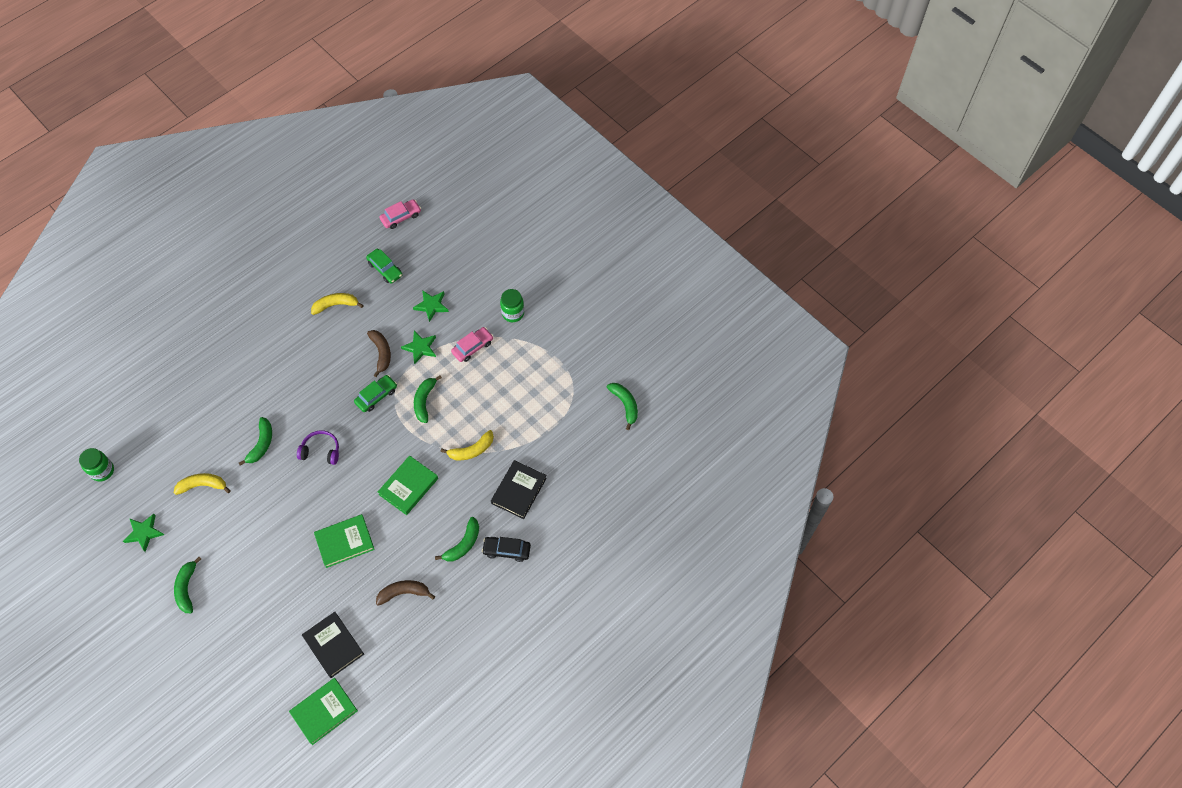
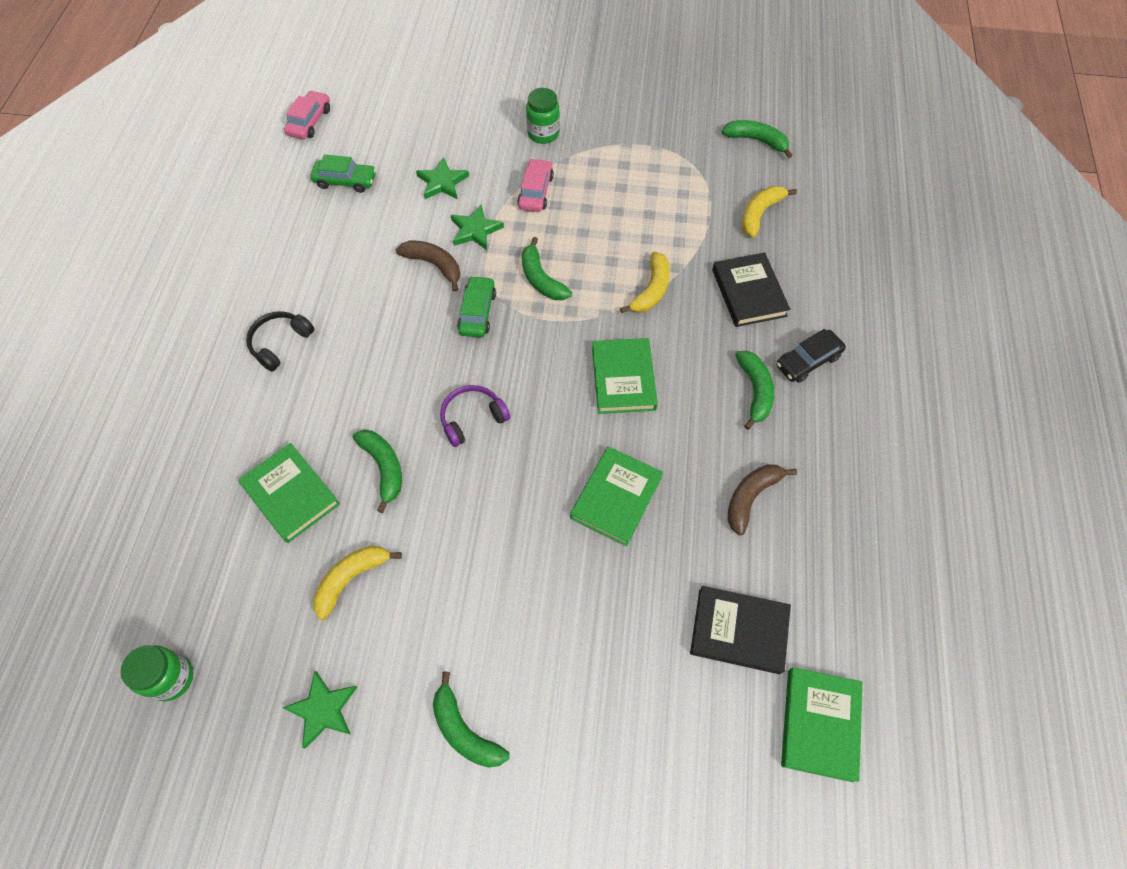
camera: 40 degrees left, 0 degrees up
(213, 425) = (291, 495): none -> green book
(274, 343) = (280, 343): none -> black headphones
(336, 305) = (321, 253): yellow banana -> yellow banana (760, 214)

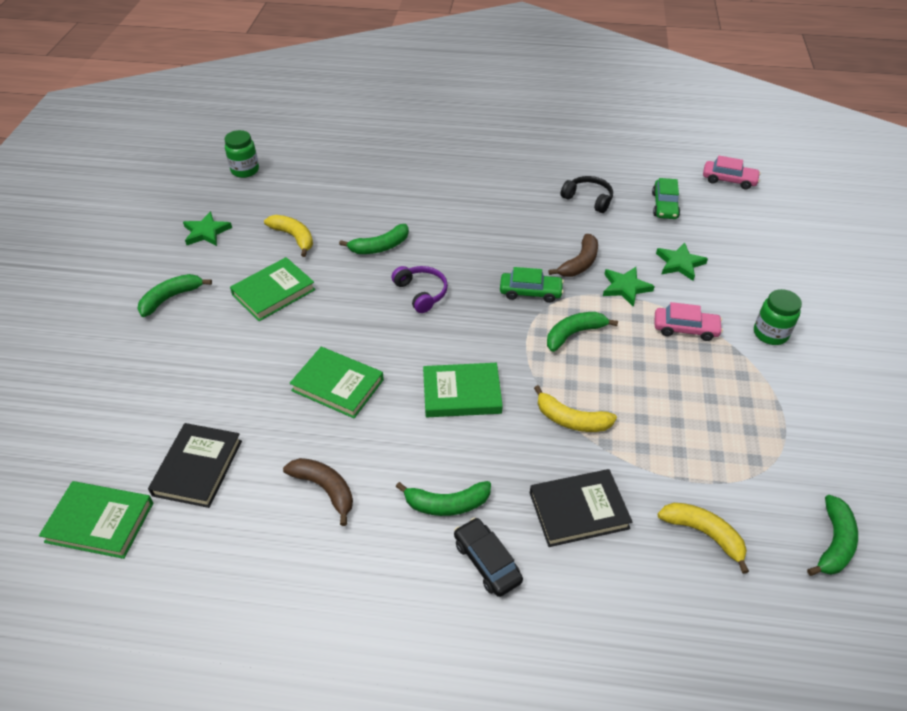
camera: 90 degrees right, 15 degrees down
(280, 343) = (491, 187): black headphones -> black headphones (588, 199)
(291, 495) = (363, 204): green book -> green book (273, 292)

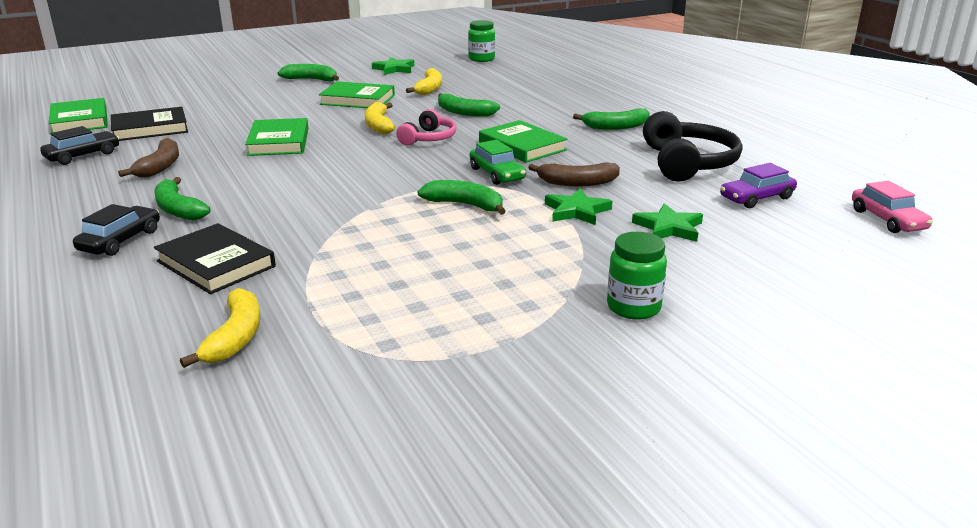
camera: 55 degrees right, 20 degrees down
(230, 544) = (83, 155): none -> black car
(421, 293) = (429, 138): purple headphones -> pink headphones
(461, 393) = (320, 182): green book -> green book (522, 146)
(571, 420) = (339, 232): yellow banana -> yellow banana (379, 125)
(588, 199) = (687, 163): black headphones -> black headphones, size x1.67
(664, 205) = (756, 198): green car -> purple car
(685, 329) = (559, 255): pink car -> none
(833, 543) = (290, 433): green banana -> green banana (616, 127)

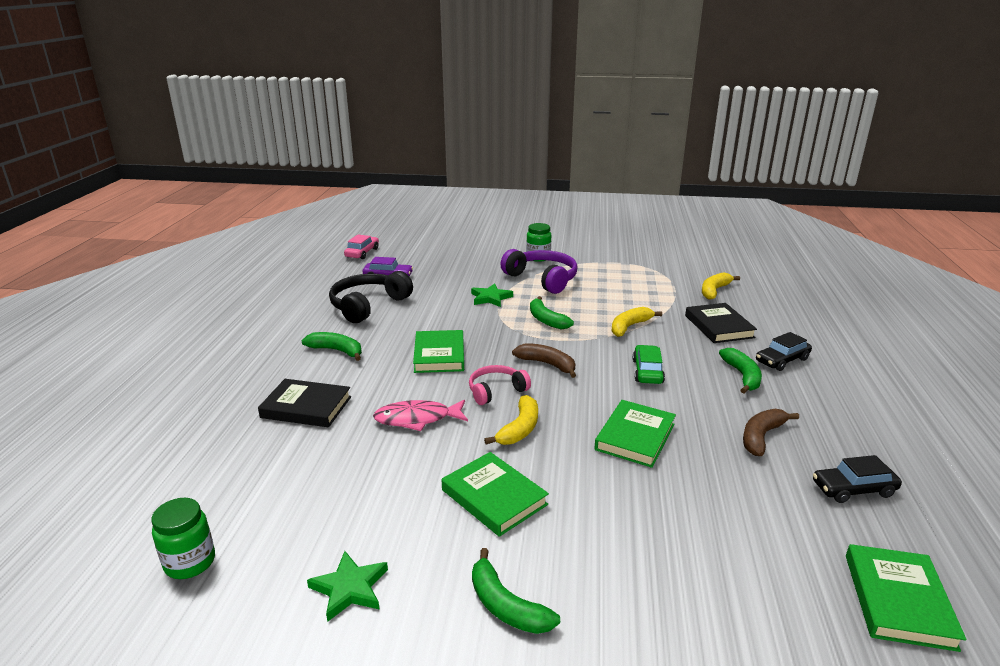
camera: 145 degrees left, 0 degrees up
(150, 129) = (782, 527): black book -> black book (306, 407)
(429, 89) = (384, 489): yellow banana -> yellow banana (629, 327)
(464, 112) = (417, 419): green banana -> pink fish
(497, 174) = (495, 336): green car -> green car (647, 371)
(556, 262) = (542, 279): none -> purple headphones
(577, 183) = (458, 314): brown banana -> brown banana (547, 364)
(669, 228) = (463, 277): green star -> none

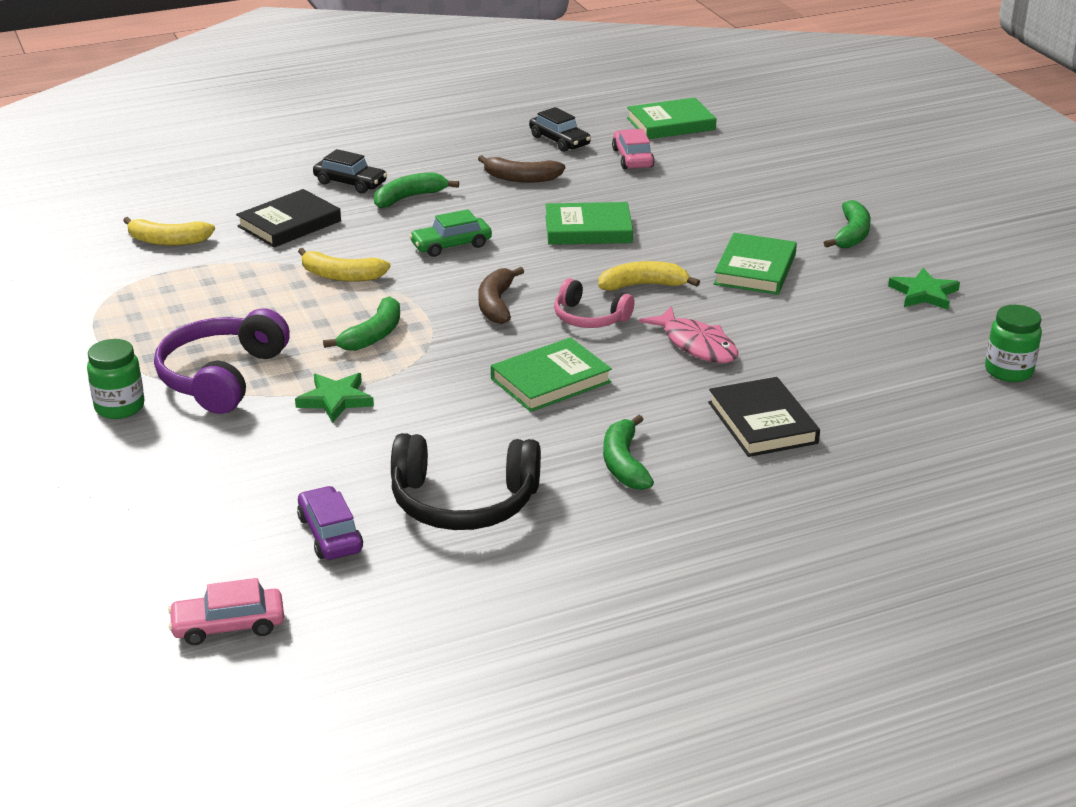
camera: 120 degrees left, 5 degrees up
(789, 523) = (632, 158): none -> pink car

